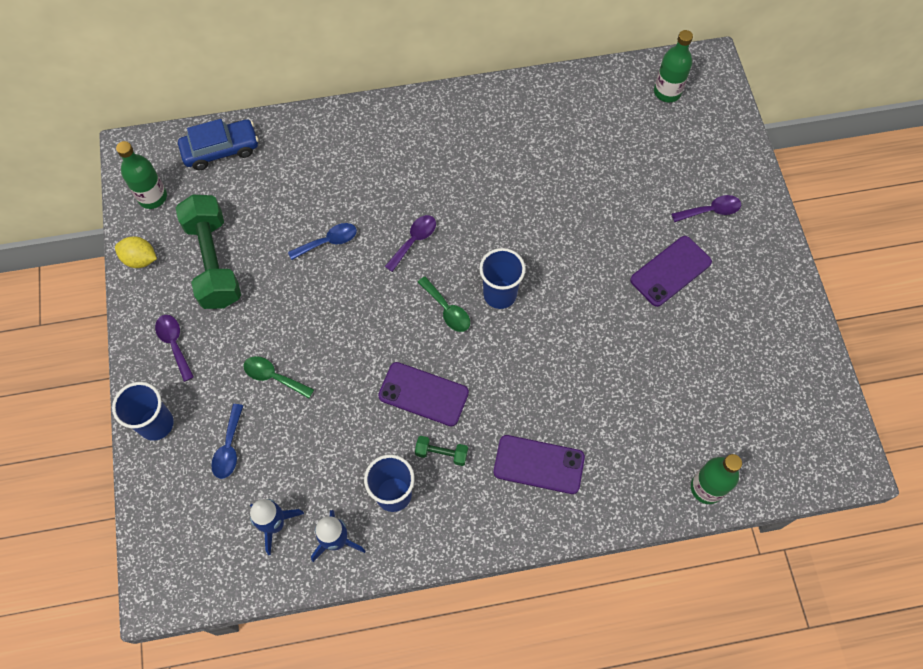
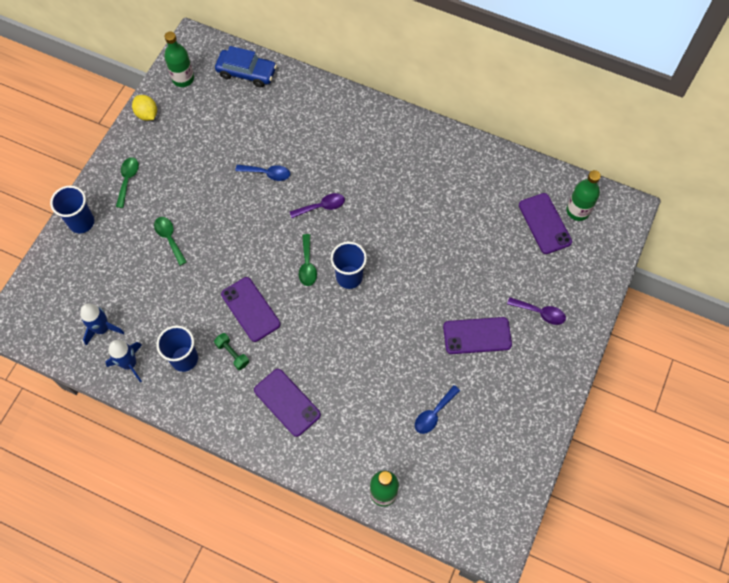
camera: 35 degrees right, 0 degrees up
(174, 343) = (128, 180): purple spoon -> green spoon
(213, 262) = (188, 143): green dumbbell -> none
(229, 448) = (111, 265): blue spoon -> blue spoon (434, 414)
(646, 123) = (544, 223): none -> purple phone

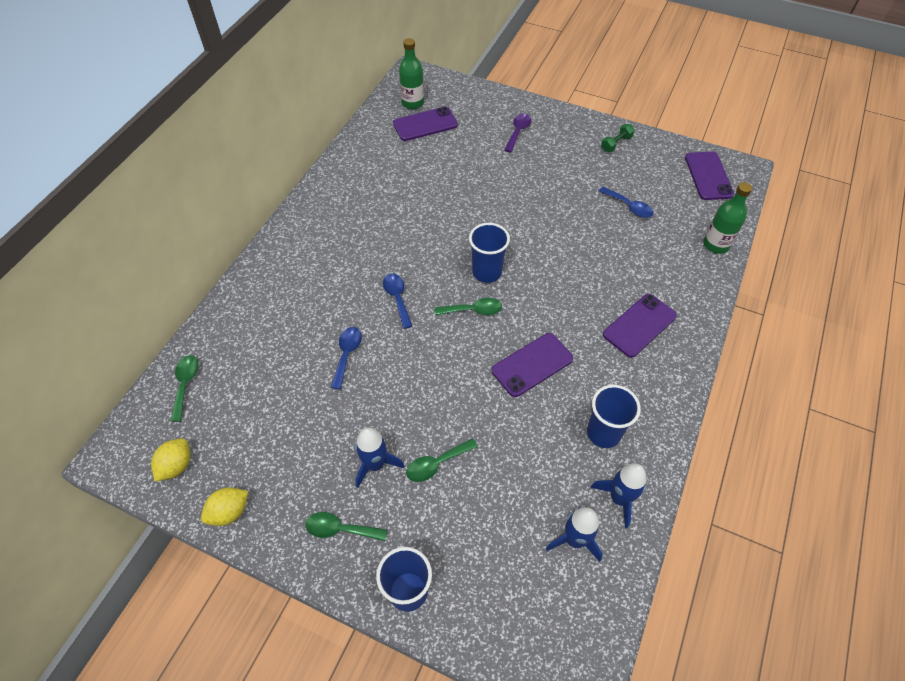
camera: 90 degrees left, 10 degrees down
(173, 198) = (375, 464): none -> blue rocket
(183, 79) = (176, 465): green bottle -> yellow lemon
(232, 354) = (590, 381): green dumbbell -> green dumbbell (616, 144)
(246, 72) = (185, 384): blue car -> green spoon
(322, 207) = (397, 298): purple spoon -> blue spoon
(477, 335) = (545, 174): purple phone -> purple phone (708, 176)

